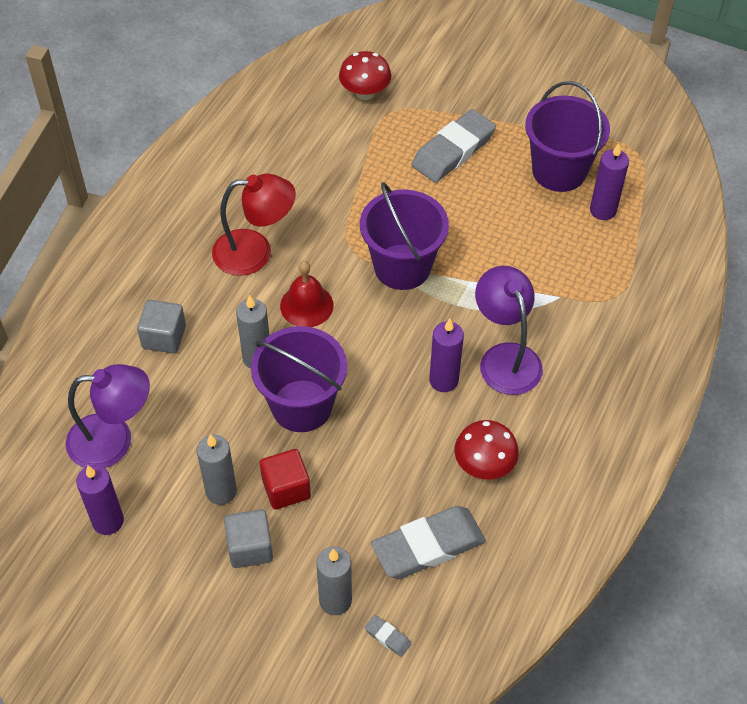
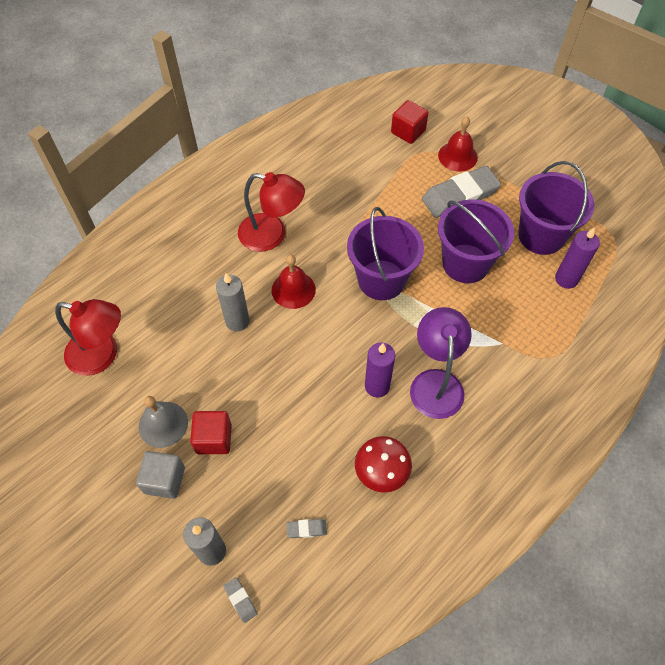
camera: 20 degrees right, 5 degrees up
(108, 521) = (69, 420): purple candle -> none
(114, 440) = (102, 355): purple lamp -> red lamp
(164, 337) = (175, 283): grey cube -> none
(221, 491) = (163, 424): grey candle -> grey bell
(302, 406) = (255, 372): purple bucket -> purple bucket (465, 263)
(365, 93) = (408, 132): red mushroom -> red cube
(428, 546) = (306, 529): grey eraser -> grey eraser, size x0.41
(433, 107) = (457, 156): none -> red bell

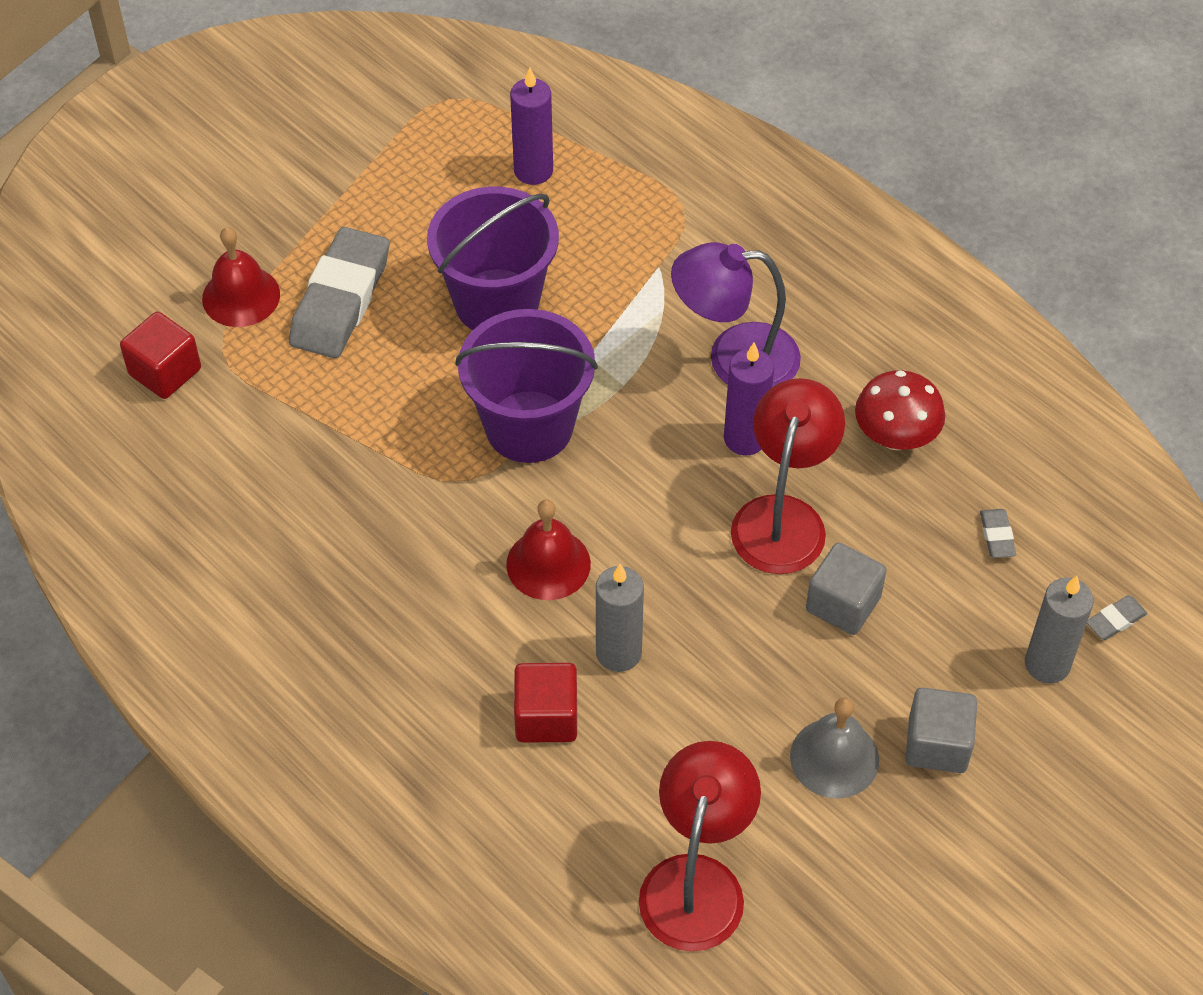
camera: 90 degrees left, 5 degrees down
(214, 438) = (856, 675): red cube -> red cube (546, 717)
(261, 434) = (843, 604): none -> grey cube
(272, 235) = (417, 603): red lamp -> red lamp (783, 517)
(460, 195) = (340, 300): grey eraser -> grey eraser turned 45 degrees clockwise
(541, 236) = (441, 193): purple bucket -> none

